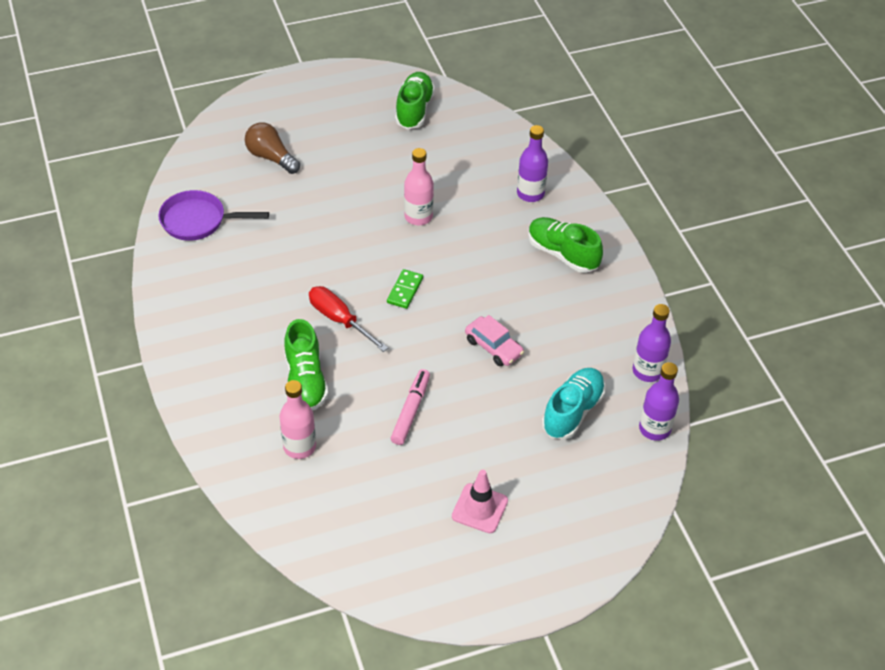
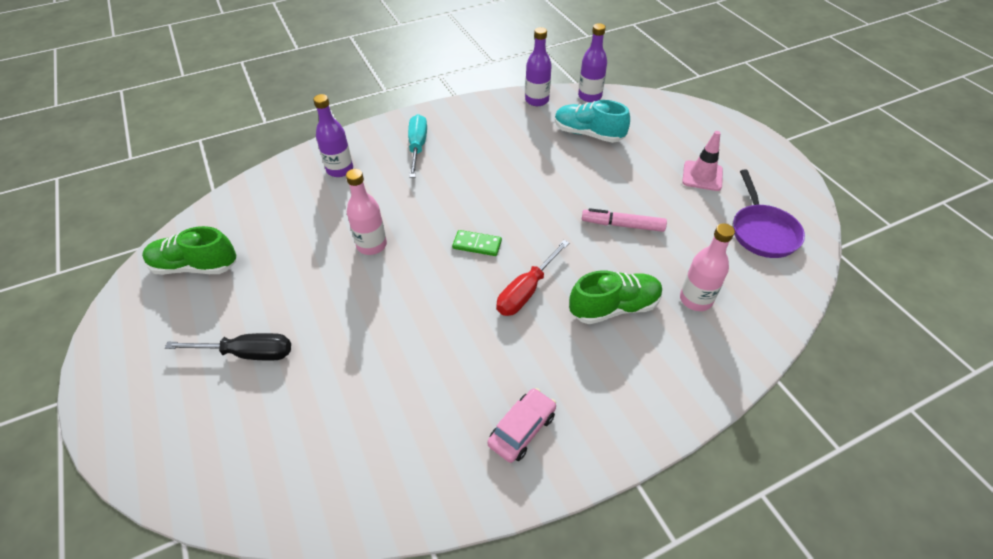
camera: 95 degrees left, 0 degrees up
(198, 221) = (382, 470): purple pan -> purple pan (762, 232)
(271, 157) = (260, 402): brown light bulb -> none
(316, 148) = (248, 353): none -> black screwdriver
(493, 347) = (534, 180): pink car -> pink car (522, 429)
(562, 254) = (417, 147): green shoe -> turquoise screwdriver

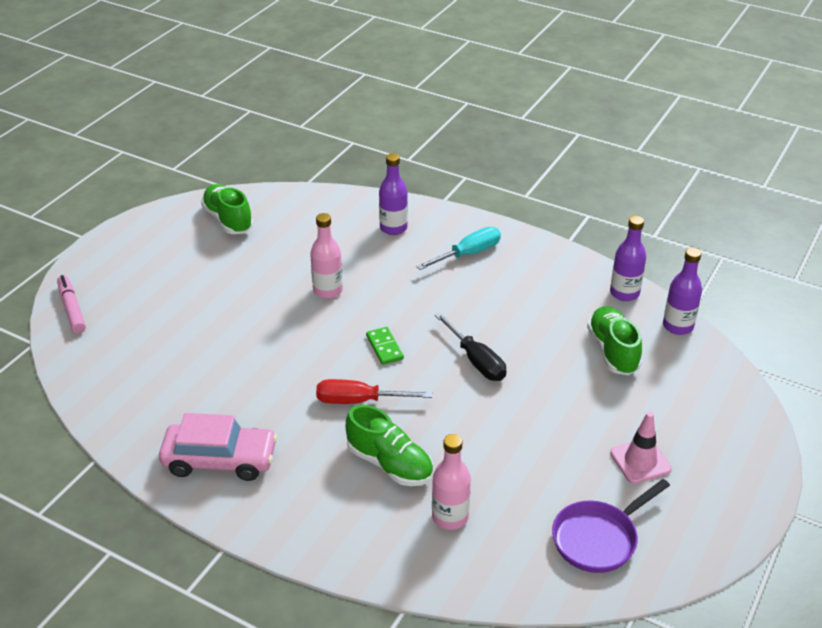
camera: 55 degrees right, 10 degrees down
(248, 353) = (177, 289): black screwdriver -> black screwdriver (476, 361)
(522, 429) = (220, 460): pink car -> pink car, size x1.59
(588, 134) = (613, 351): turquoise shoe -> green shoe
(622, 225) = (501, 429): pink marker -> pink marker (72, 309)

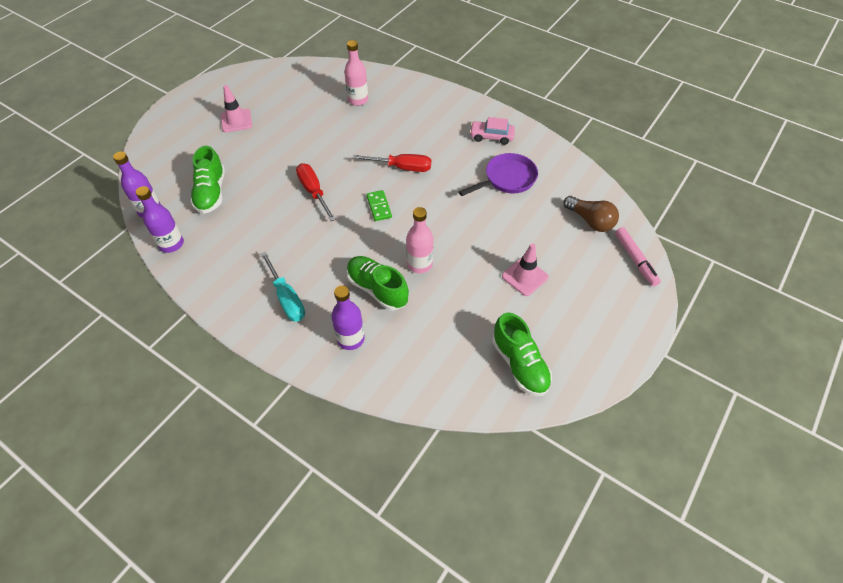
camera: 175 degrees left, 15 degrees up
(109, 347) = (590, 221): none -> brown light bulb
(208, 286) = (524, 277): none -> pink traffic cone
(220, 460) = (491, 136): pink car -> pink car, size x0.63
(390, 464) = (387, 128): green shoe -> green shoe (377, 289)
(468, 254) = (287, 298): turquoise screwdriver -> turquoise screwdriver turned 90 degrees counterclockwise
(476, 361) = (313, 191): black screwdriver -> red screwdriver
(598, 538) = (281, 86): purple pan -> purple pan (507, 179)

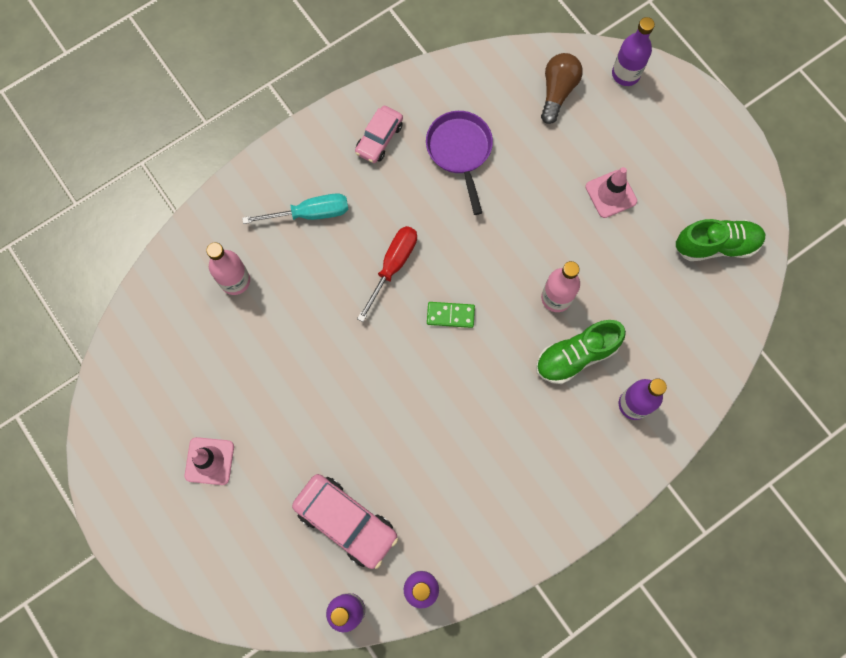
camera: 70 degrees left, 20 degrees up
(211, 193) = (346, 521): green shoe -> pink car
(287, 298) = (555, 461): turquoise screwdriver -> turquoise screwdriver (310, 213)
(313, 191) = (394, 387): red screwdriver -> none
(590, 221) = (557, 91): brown light bulb -> brown light bulb turned 45 degrees counterclockwise
(635, 260) = (625, 74): pink marker -> purple bottle

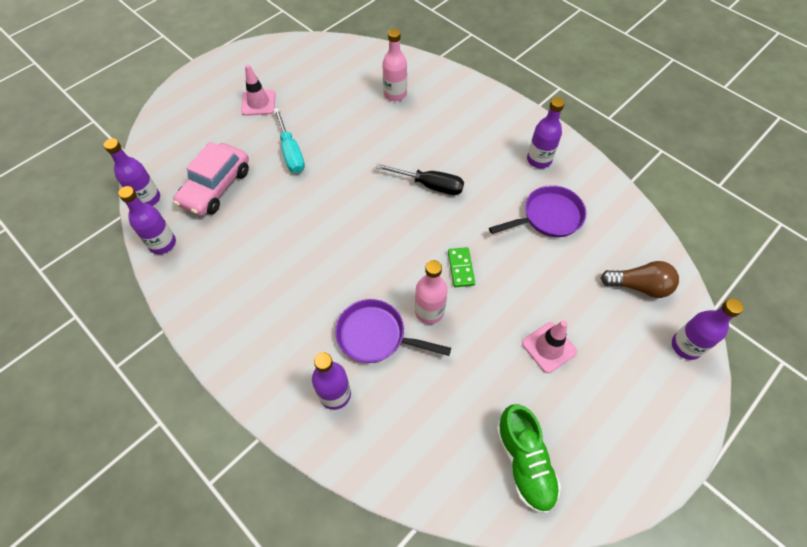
camera: 80 degrees right, 15 degrees down
(310, 213) = (460, 127): turquoise screwdriver -> turquoise screwdriver (291, 152)
(379, 138) = (539, 160): pink car -> purple bottle
(393, 266) = (430, 185): red screwdriver -> black screwdriver
(450, 315) = (395, 231): green domino -> green domino (461, 268)
(576, 356) = (376, 336): green shoe -> purple pan

